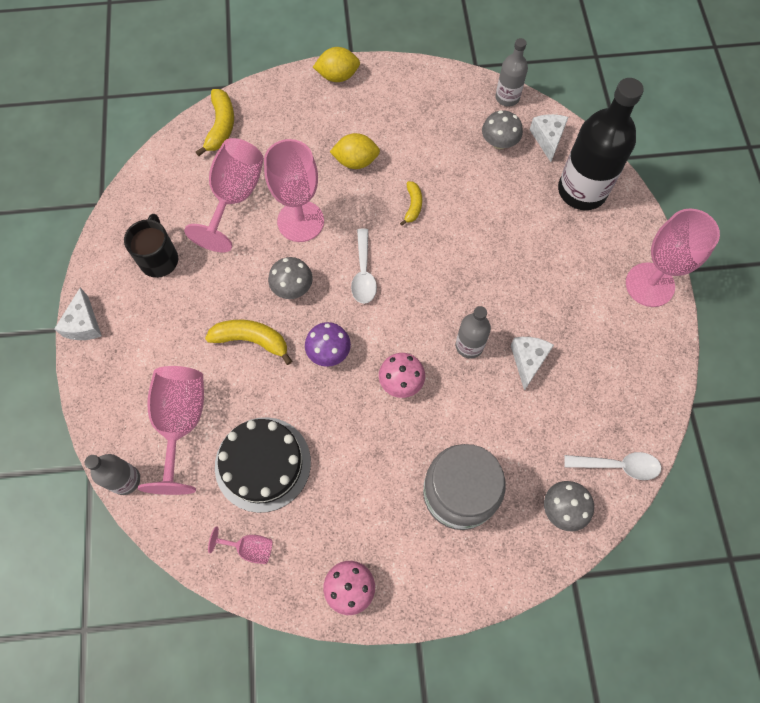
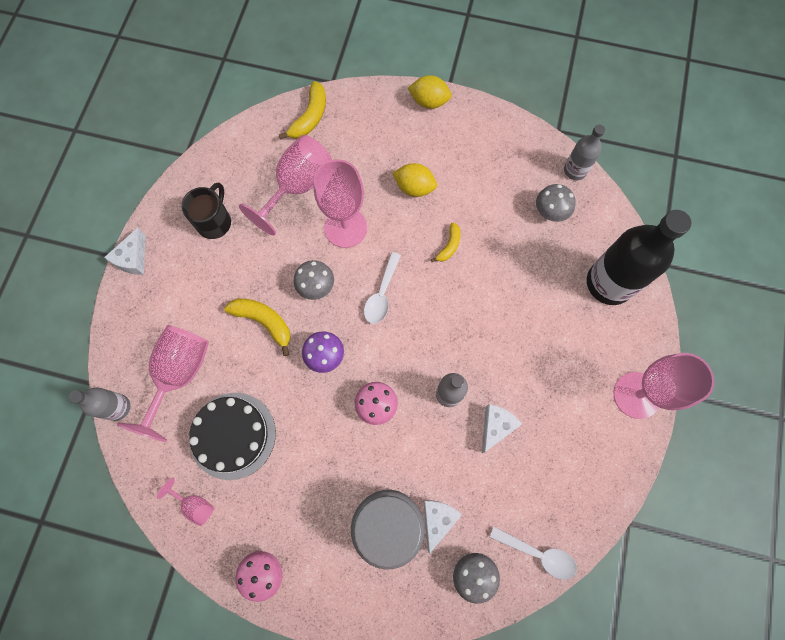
camera: 20 degrees right, 5 degrees up
(548, 139) = (597, 223): white cheese -> white cheese (437, 519)

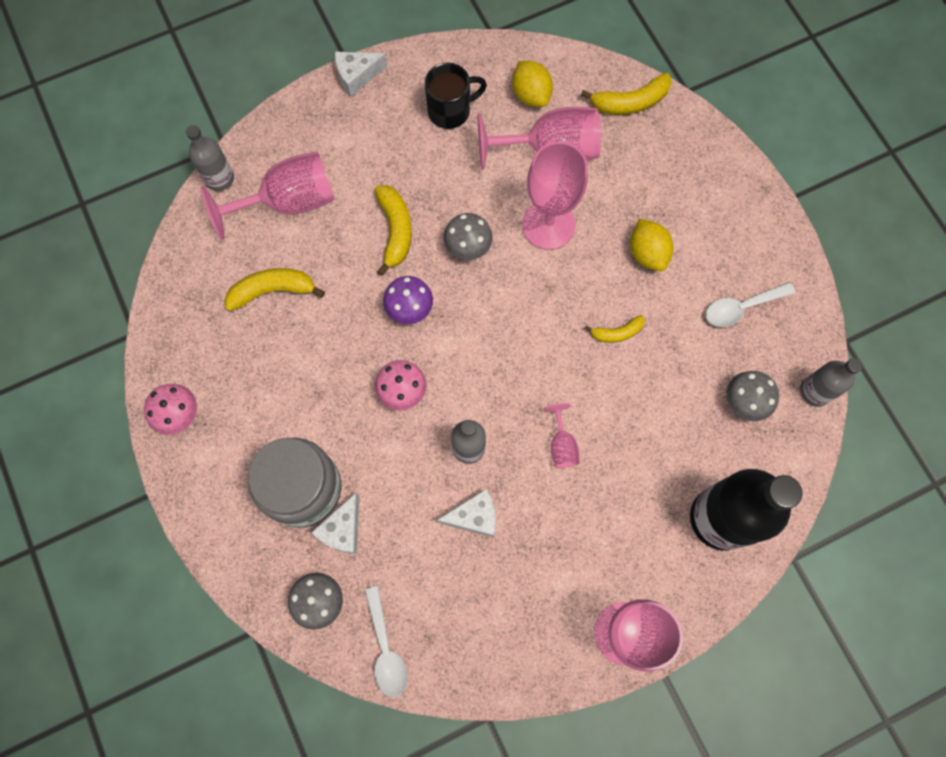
camera: 50 degrees right, 0 degrees up
(195, 505) = (189, 310): pink goblet -> pink goblet (562, 445)
(232, 435) = (272, 291): black cake -> yellow banana
(382, 294) = (512, 310): white spoon -> white spoon (741, 308)
(429, 102) = (753, 193): yellow lemon -> yellow lemon (531, 95)
(437, 519) = (342, 529): white cheese -> white cheese turned 135 degrees clockwise

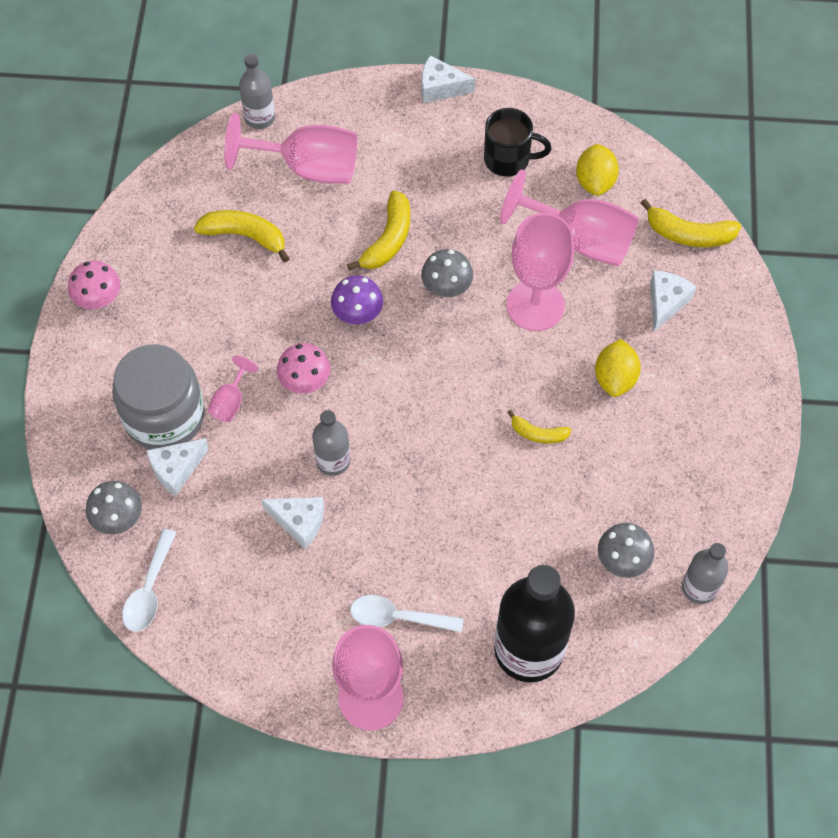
camera: 30 degrees right, 10 degrees down
(562, 445) = (420, 504): pink goblet -> pink goblet (230, 401)
(647, 169) = (666, 303): none -> white cheese
(741, 308) = (675, 474): white spoon -> white spoon (398, 617)

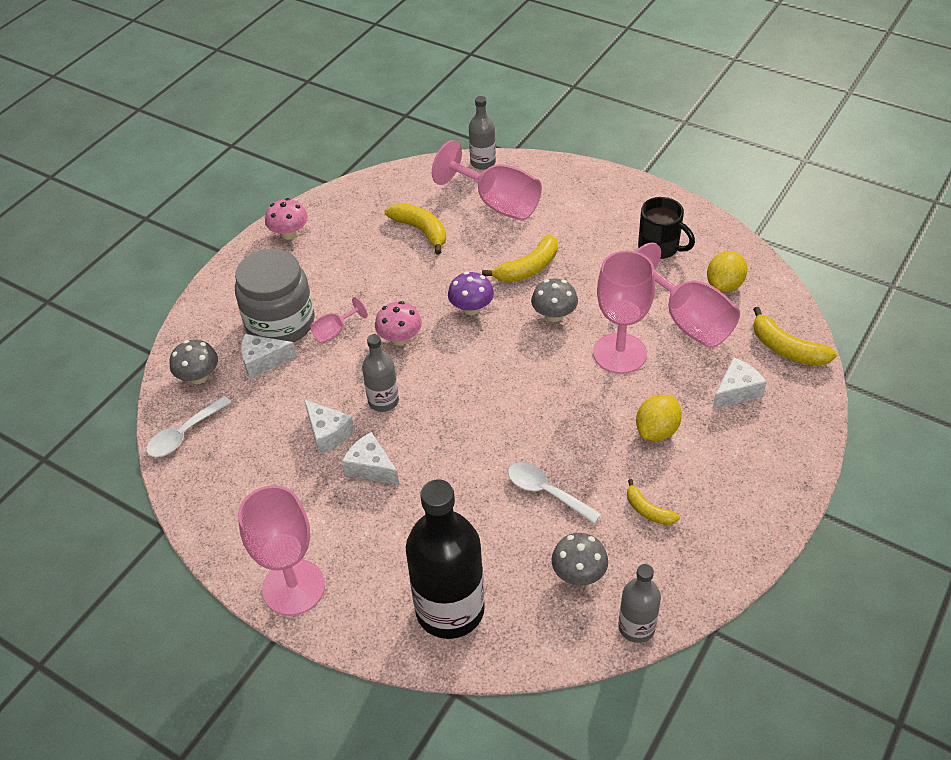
camera: 30 degrees right, 15 degrees down
(398, 617) = (357, 535): white spoon -> white spoon (546, 492)
(440, 88) = (634, 185): white cheese -> white cheese (371, 467)
(538, 433) = (563, 446): yellow banana -> yellow banana (648, 510)

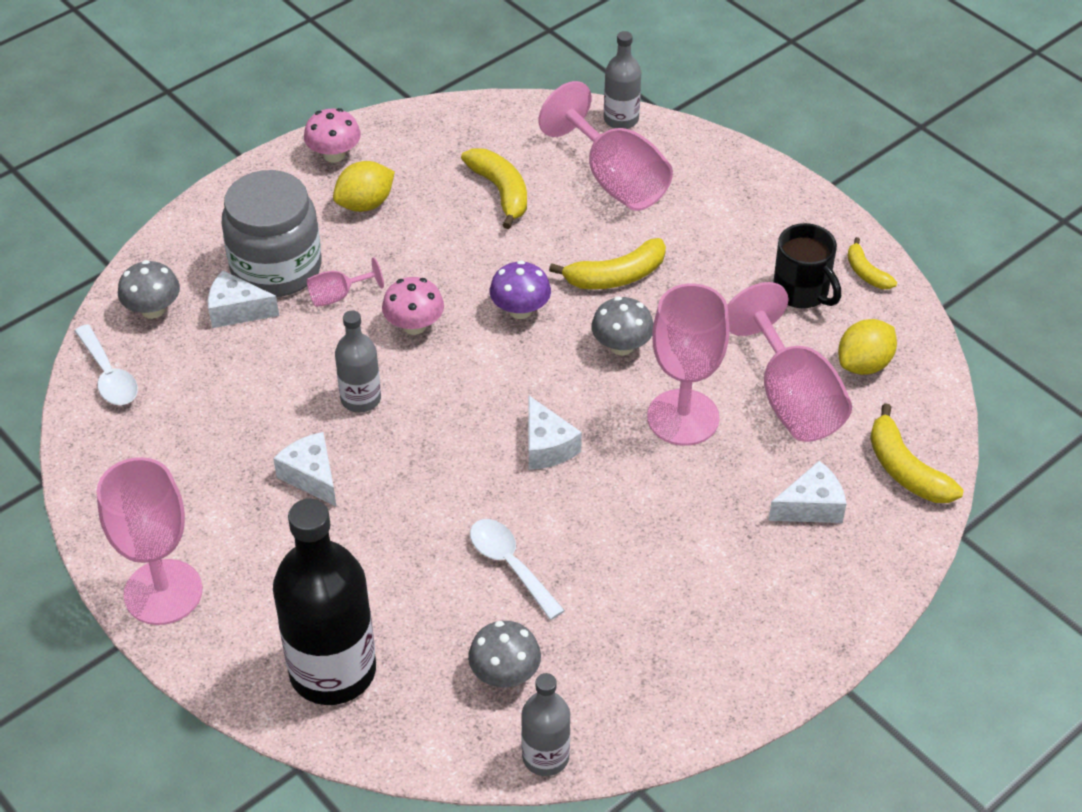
camera: 15 degrees right, 0 degrees up
(184, 434) = (109, 375): white spoon -> white spoon turned 90 degrees counterclockwise
(328, 433) = (277, 420): white cheese -> white cheese (547, 446)
(648, 510) = (626, 623): yellow banana -> yellow banana (866, 272)
(657, 430) = (684, 528): yellow lemon -> yellow lemon (365, 204)

